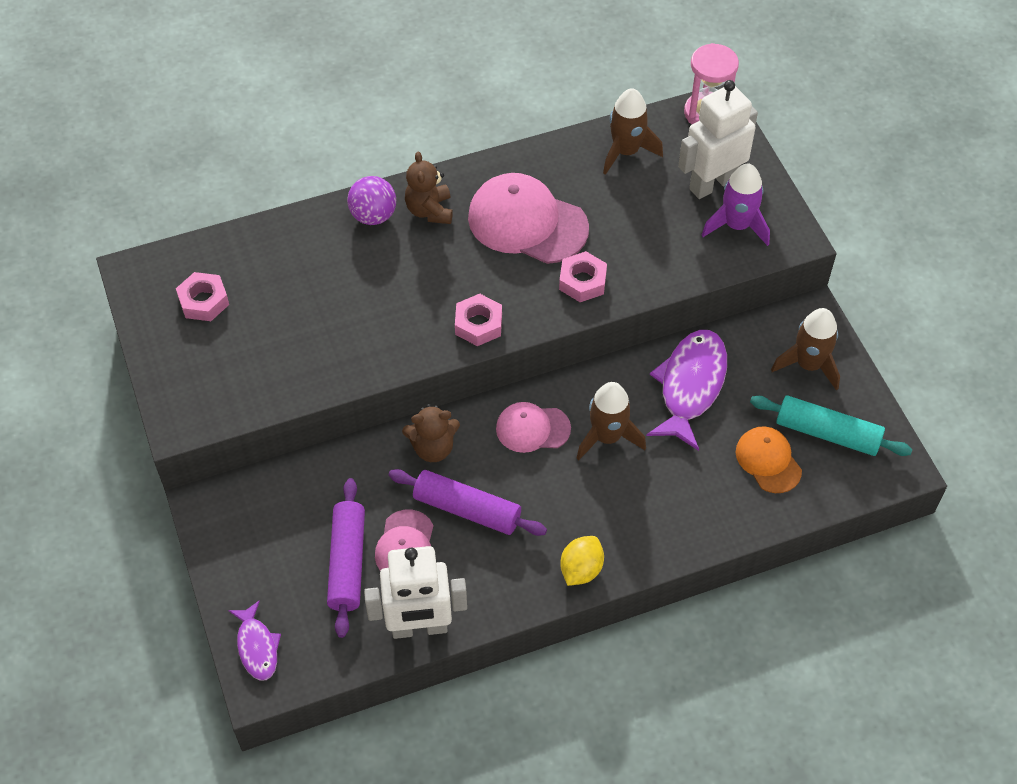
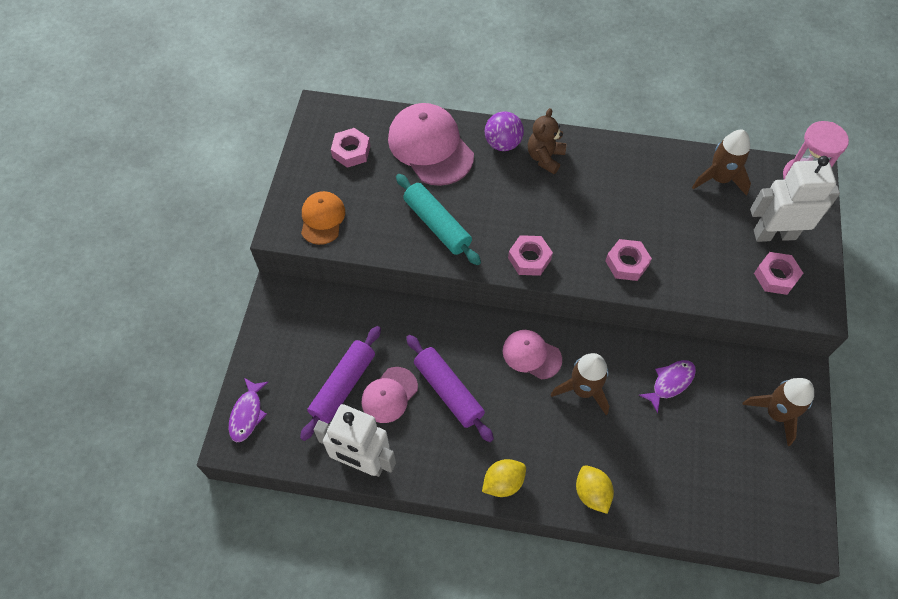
camera: 30 degrees right, 5 degrees up
(433, 448) = (452, 333): brown teddy bear -> none
(527, 222) = (611, 199): pink cap -> pink cap (430, 147)
(676, 533) = (592, 493): none -> yellow lemon
(690, 386) = (670, 383): purple fish -> purple fish, size x0.56
(737, 225) = (775, 276): purple rocket -> pink nut
(768, 461) = (698, 474): orange cap -> orange cap (322, 219)
(827, 433) = (760, 477): turquoise rolling pin -> turquoise rolling pin (437, 225)

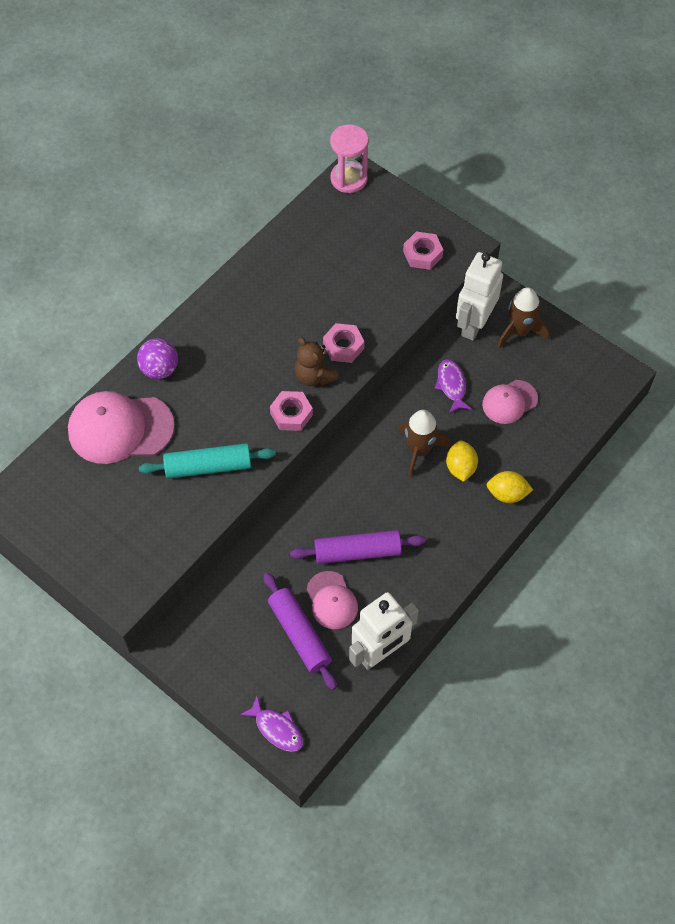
camera: 60 degrees left, 0 degrees up
(322, 219) = (135, 558): orange cap -> none
(351, 151) = (76, 497): pink nut -> none
(503, 482) = (461, 553): yellow lemon -> yellow lemon (460, 468)
(531, 355) = (364, 470): pink cap -> pink cap (509, 402)
(545, 158) = (199, 345): brown teddy bear -> brown teddy bear (314, 376)
(719, 179) = (311, 234): brown rocket -> none
(774, 234) = (386, 231): white robot -> white robot (474, 324)

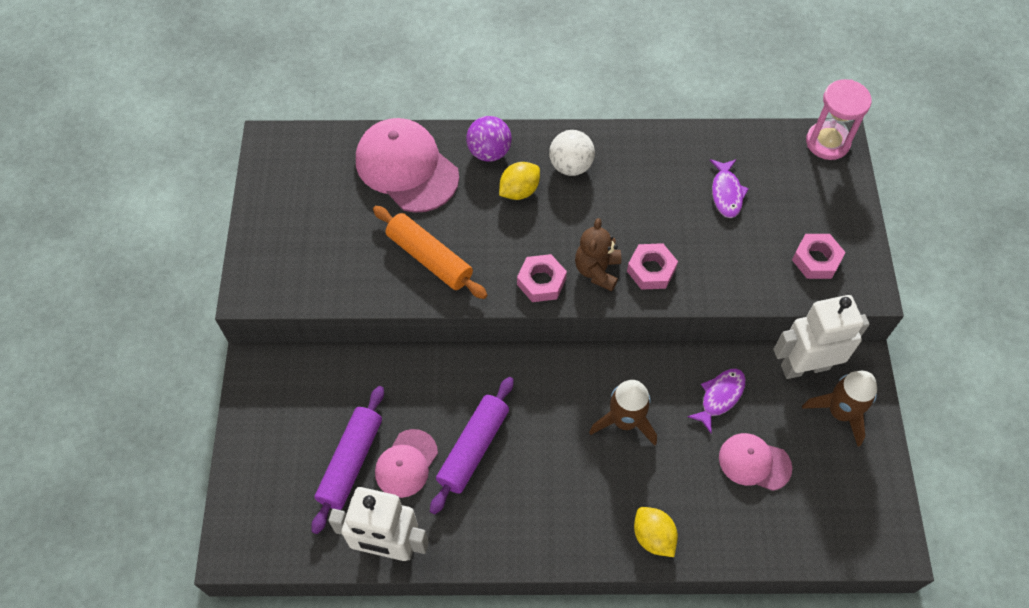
camera: 50 degrees right, 0 degrees up
(208, 467) = (429, 258): turquoise rolling pin -> orange rolling pin
(220, 330) = (570, 166): none -> white ball
(276, 729) = (244, 514): purple fish -> purple fish (726, 193)
(357, 552) = (473, 448): purple rolling pin -> purple rolling pin turned 75 degrees clockwise
(460, 468) = (641, 472): yellow lemon -> yellow lemon (519, 191)

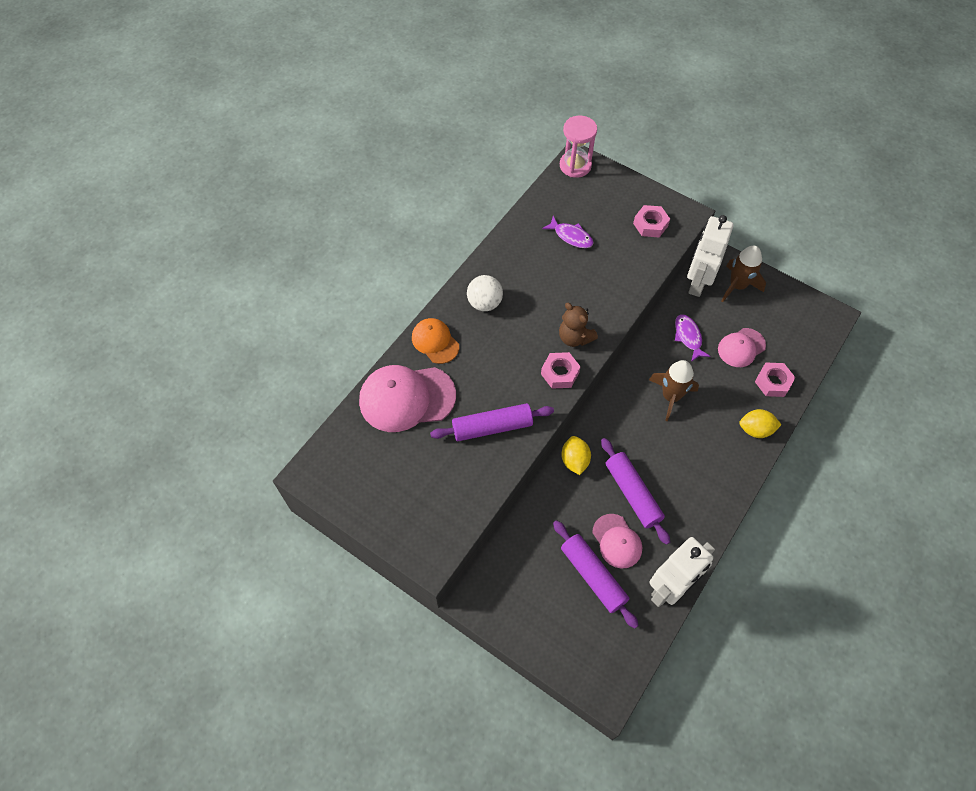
camera: 55 degrees left, 0 degrees up
(429, 258) = (492, 427): orange rolling pin -> purple rolling pin
(489, 152) = (435, 342): purple ball -> orange cap
(519, 191) = (480, 343): yellow lemon -> yellow lemon (574, 460)
(651, 270) = (596, 309): pink nut -> pink nut (773, 382)

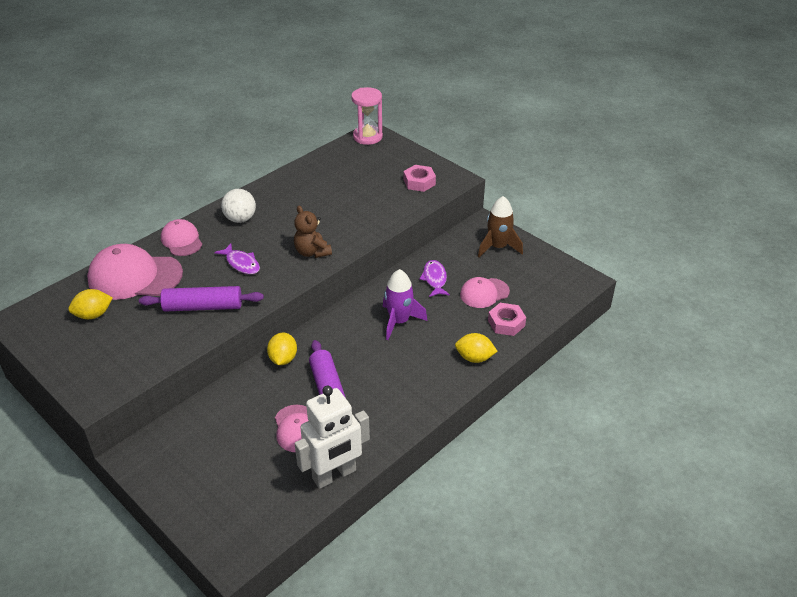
camera: 10 degrees right, 20 degrees down
(386, 455) = (93, 315): none -> yellow lemon
(435, 342) = (181, 240): orange cap -> pink cap
(560, 373) = (286, 275): pink nut -> none
(571, 236) = (342, 182): purple fish -> purple fish (241, 263)
(593, 576) = (260, 454): purple rolling pin -> none
(670, 396) = (399, 321): brown rocket -> purple rocket
(697, 282) = (459, 240): white robot -> none

